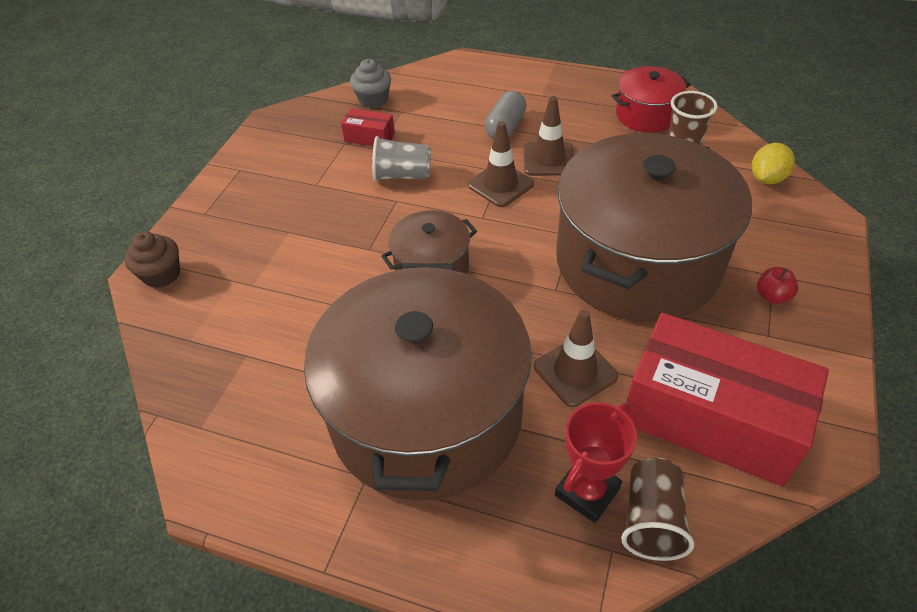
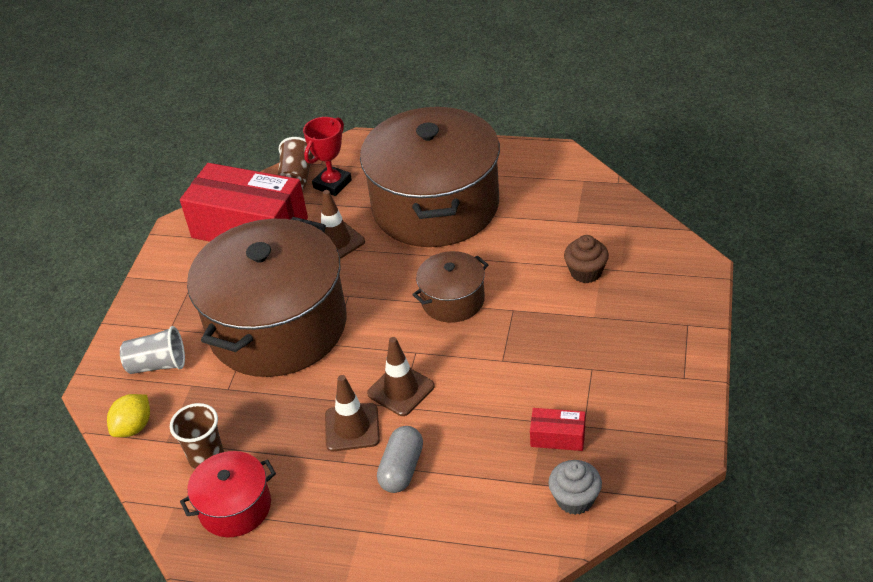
camera: 175 degrees right, 5 degrees down
(162, 274) = (685, 266): brown cupcake -> brown cupcake (586, 272)
(402, 175) = (504, 389): grey cup -> grey cup (158, 365)
(772, 296) = (177, 311): red apple -> none

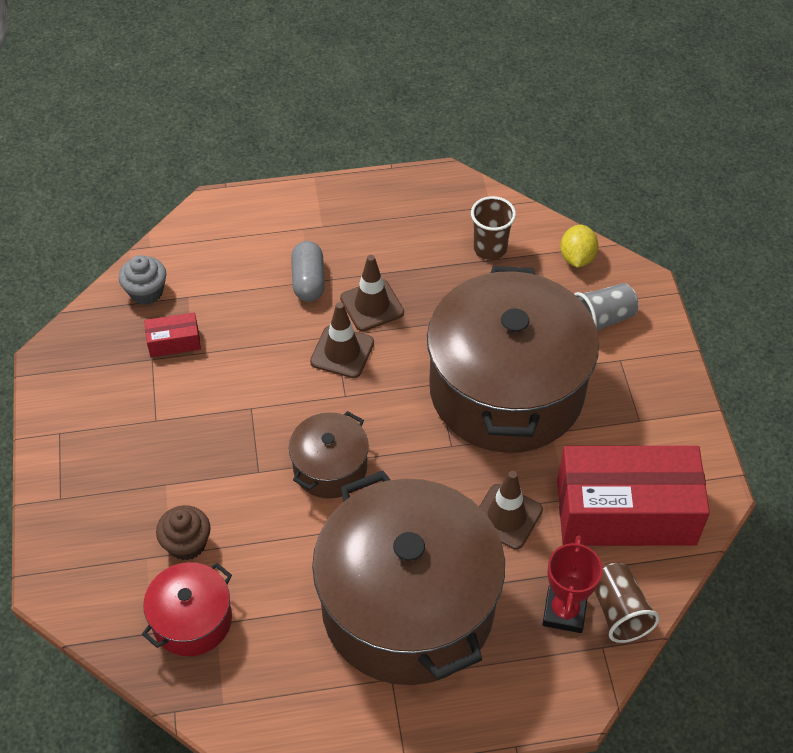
camera: 155 degrees right, 10 degrees up
(235, 507) = (438, 218): red pot -> red pot (192, 620)

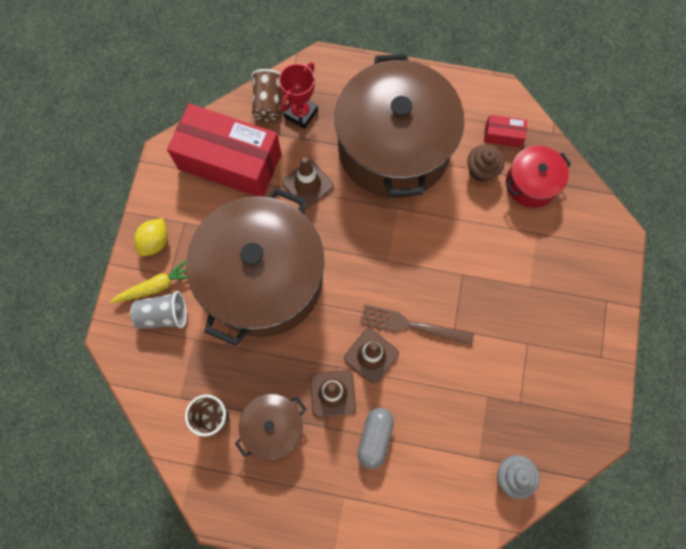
camera: 160 degrees left, 20 degrees up
(174, 342) = (499, 413): red box -> red box (503, 135)
(187, 543) = (524, 237): brown cupcake -> brown cupcake (481, 170)
(306, 396) = (411, 325): none -> brown fork
(330, 467) = (411, 260): brown pot -> brown pot (273, 427)
(577, 258) = (150, 381): yellow lemon -> yellow lemon (155, 242)
(629, 344) = (156, 286): none -> yellow carrot

